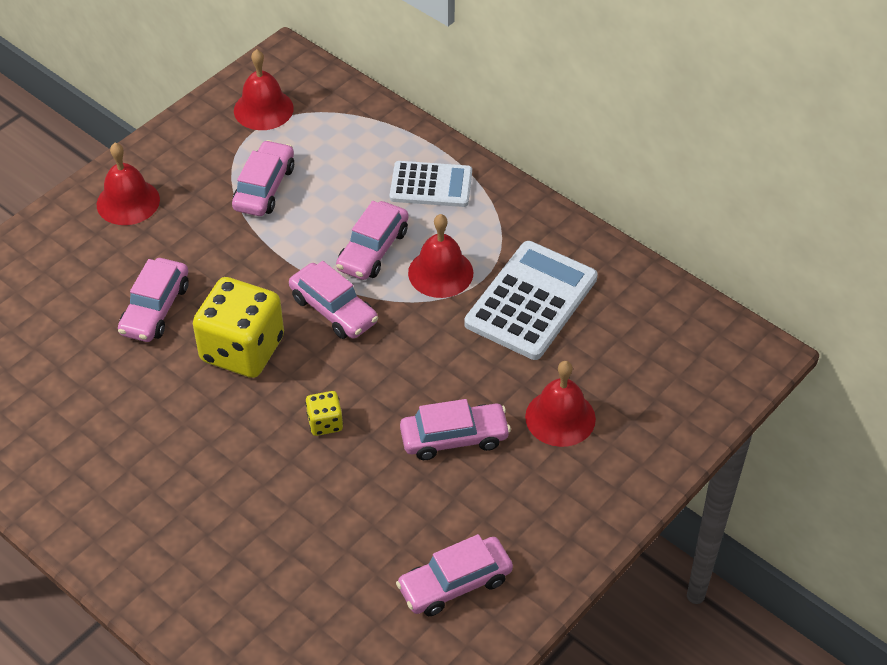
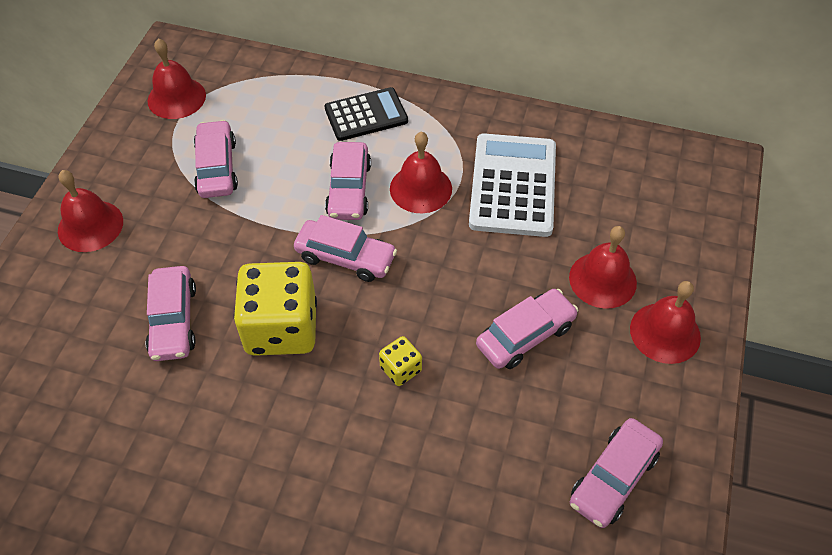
camera: 25 degrees left, 5 degrees up
(431, 185) = (366, 115): white calculator -> black calculator
(587, 485) = (665, 332): none -> red bell

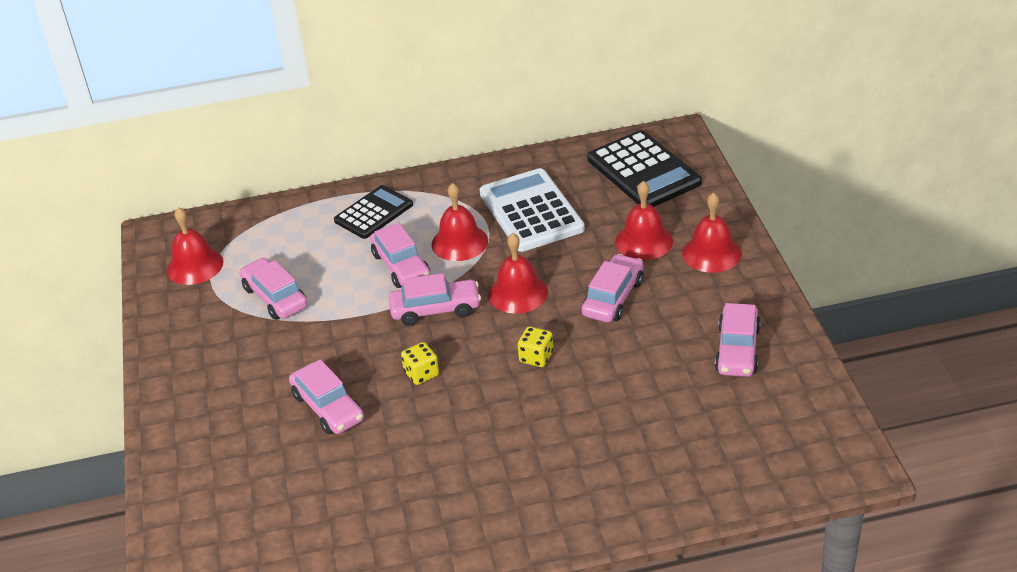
camera: 25 degrees left, 15 degrees down
(90, 226) = (197, 380): red bell -> red bell (518, 293)
(281, 328) = (421, 374): yellow dice -> yellow dice, size x0.45
(658, 191) = (643, 171): none -> black calculator

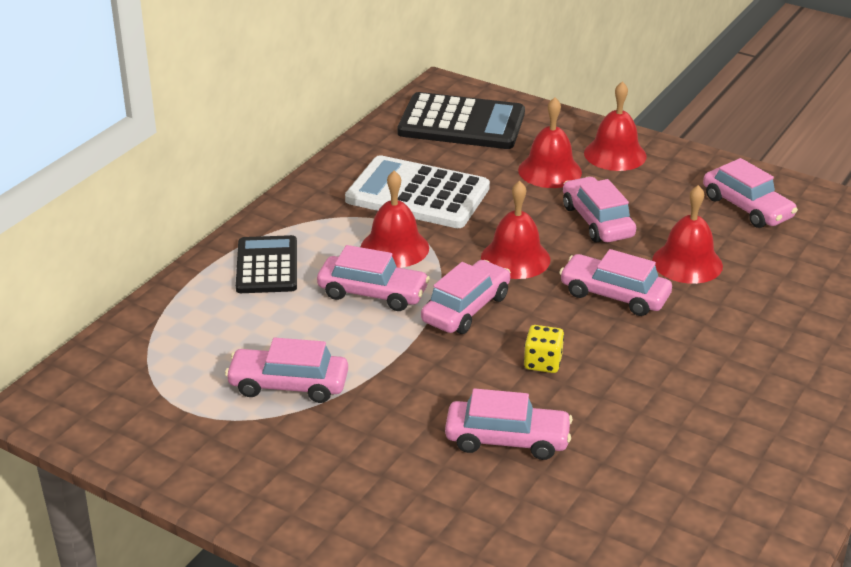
camera: 50 degrees left, 5 degrees down
(195, 266) = (143, 408): red bell -> red bell (687, 263)
(536, 357) = (614, 295): yellow dice -> pink car

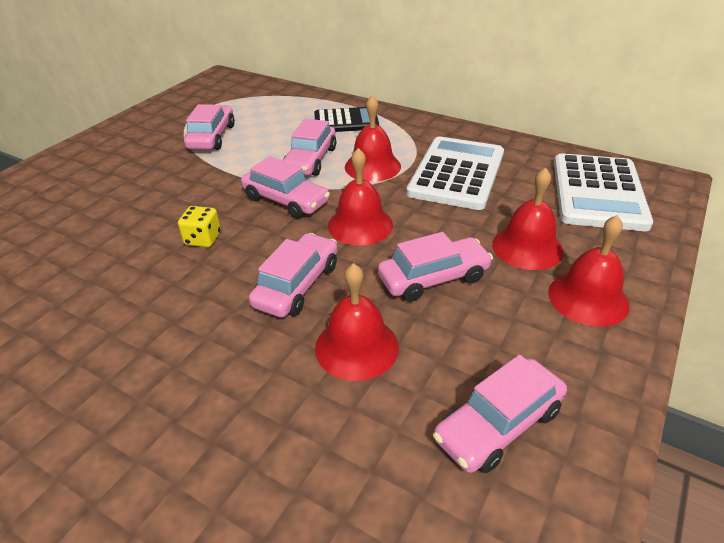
camera: 90 degrees right, 5 degrees up
(461, 123) = (598, 192): black calculator -> white calculator
(507, 440) = (115, 221): pink car -> none

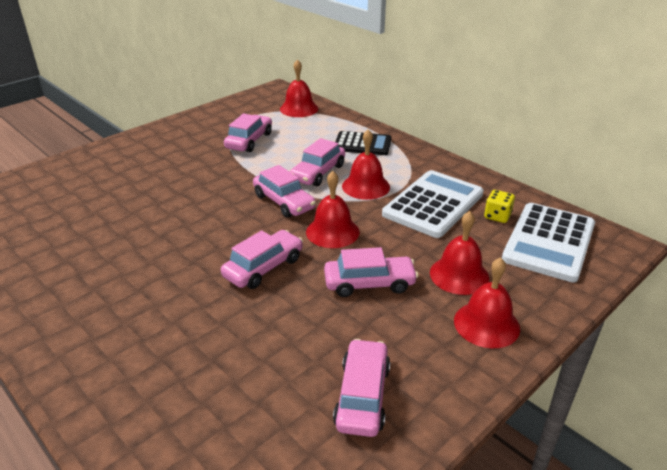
camera: 15 degrees right, 5 degrees down
(203, 239) = (210, 220): yellow dice -> yellow dice (497, 216)
(356, 347) = (286, 320): red bell -> red bell (299, 109)
(498, 424) = (362, 396): pink car -> pink car turned 120 degrees clockwise

